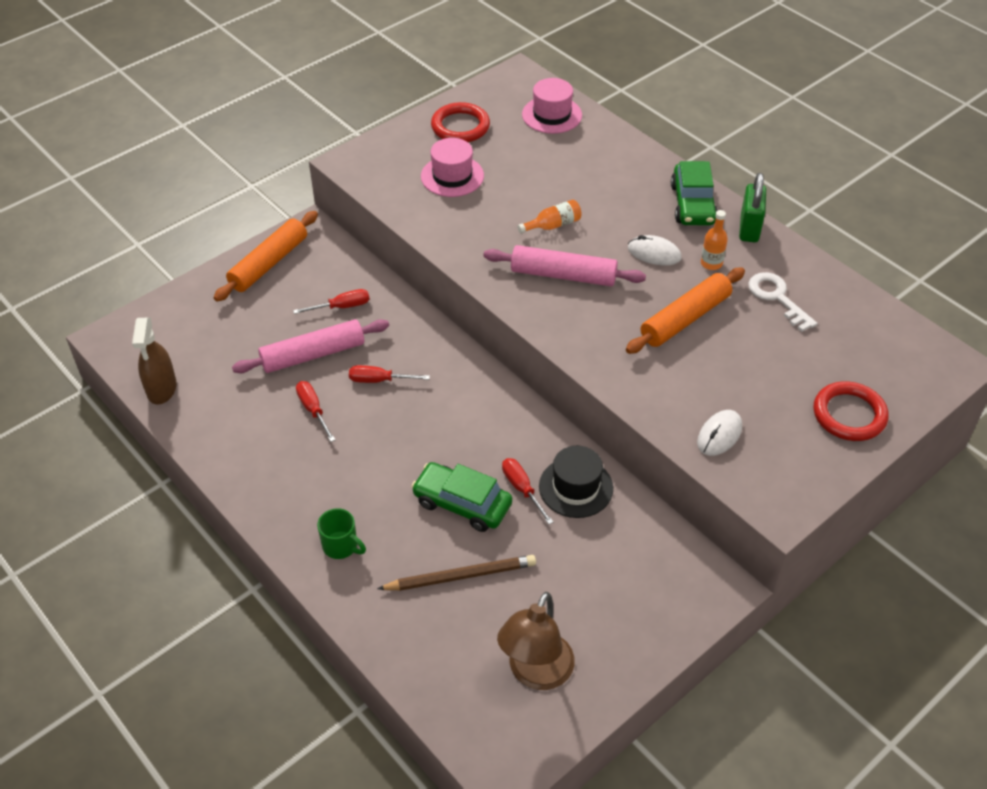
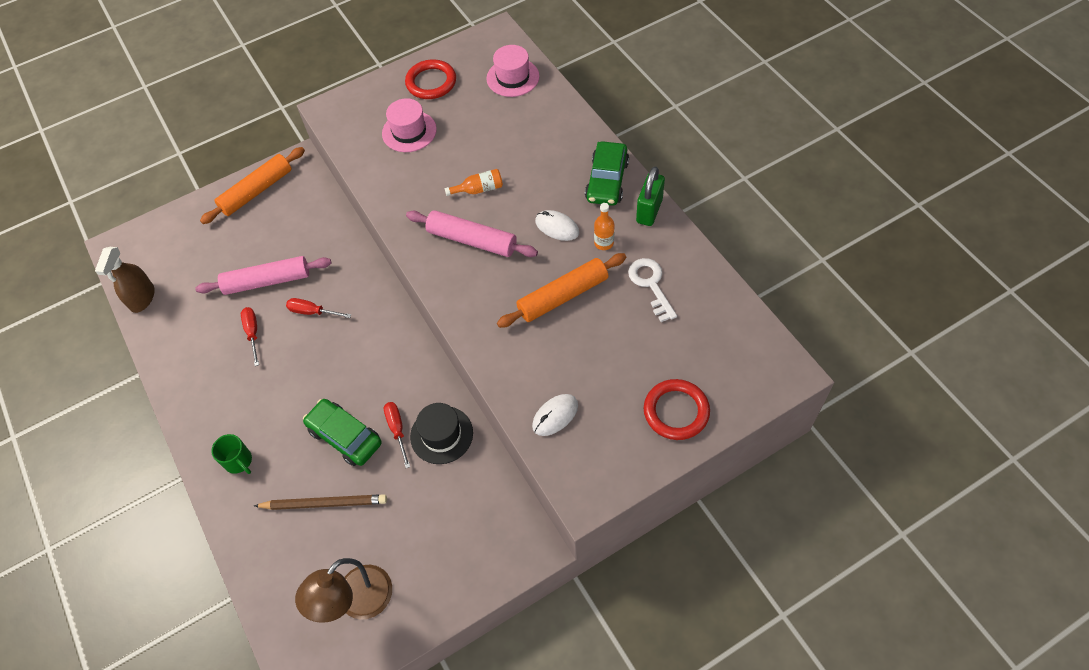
camera: 15 degrees right, 10 degrees up
(341, 307) = (302, 239): red screwdriver -> none

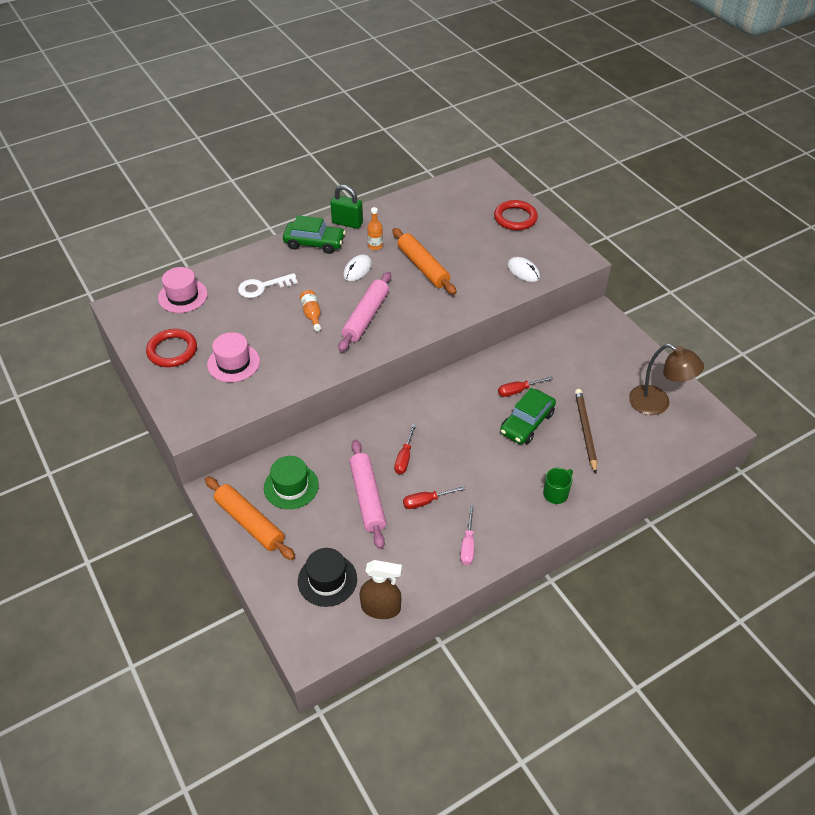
camera: 95 degrees left, 10 degrees down
(192, 371) = (468, 545): none -> pink screwdriver
(292, 218) = (291, 486): none -> green hat
(441, 435) = (520, 364): black hat -> black hat (327, 580)
(651, 285) = (414, 225): white key -> white key (262, 287)

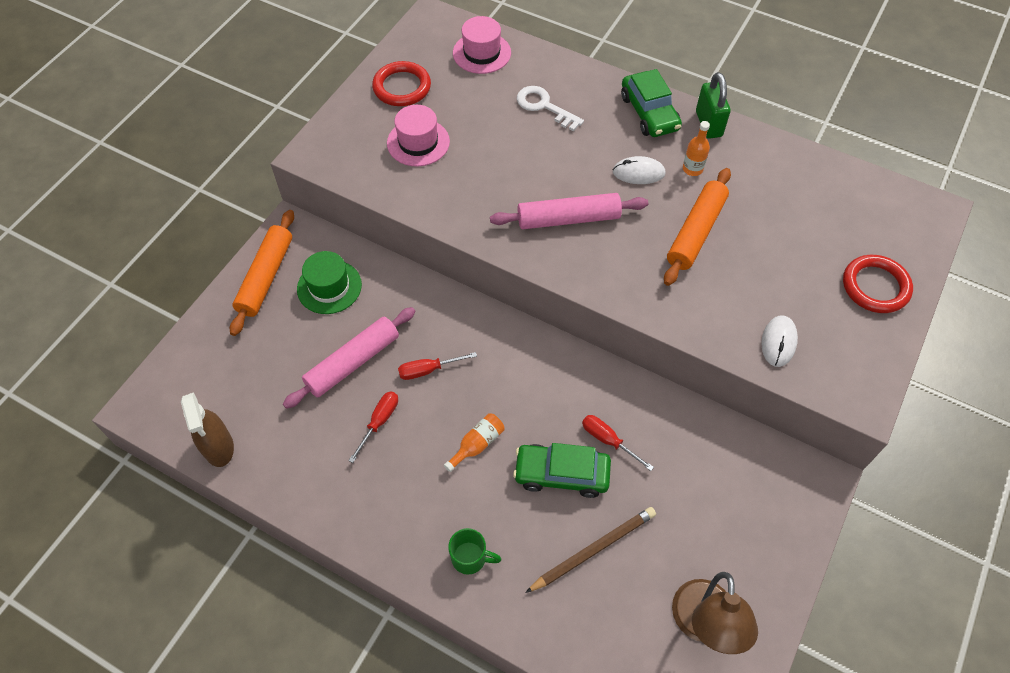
camera: 60 degrees right, 10 degrees up
(312, 314) = (535, 169): orange bottle -> orange bottle (477, 444)
(327, 580) = (230, 380): black hat -> none
(426, 501) = (379, 422): red screwdriver -> red screwdriver turned 75 degrees clockwise
(468, 545) = (341, 493): pink screwdriver -> none

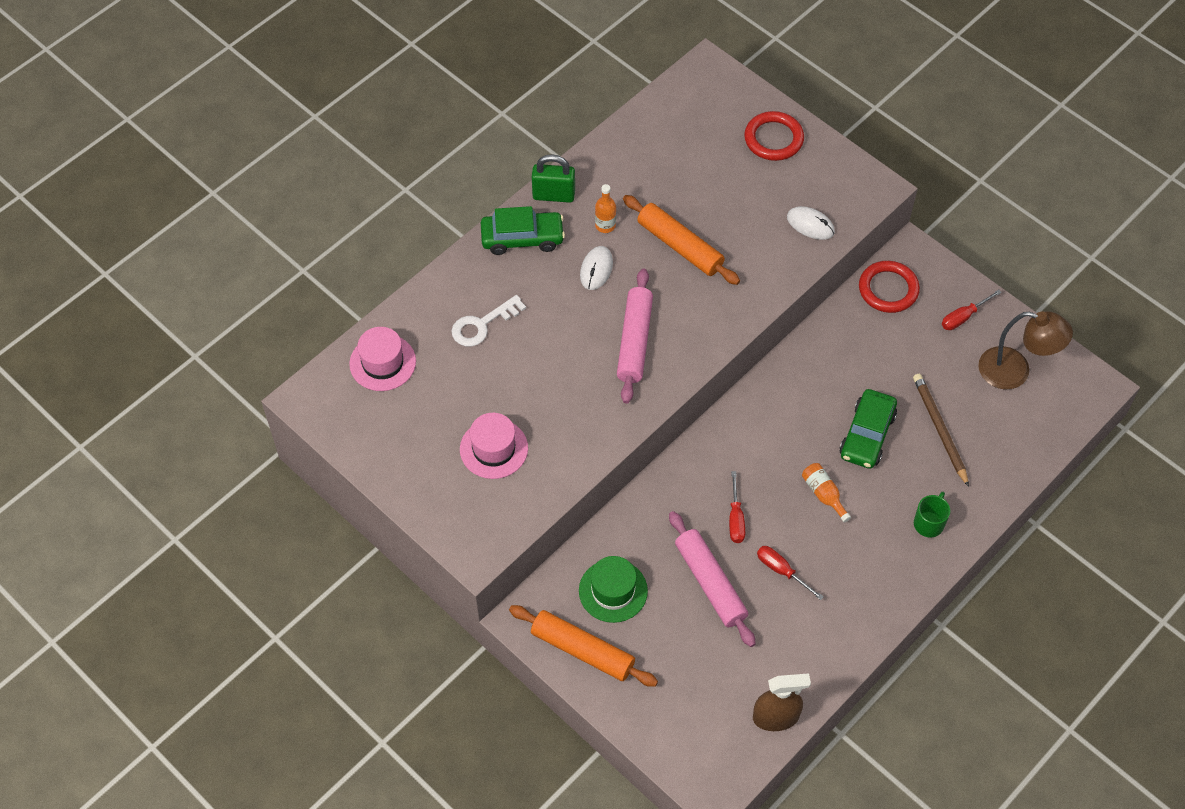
camera: 75 degrees left, 0 degrees up
(402, 87) = (407, 449): red ring -> red ring (888, 289)
(608, 440) = (843, 391): red screwdriver -> red screwdriver (963, 317)

